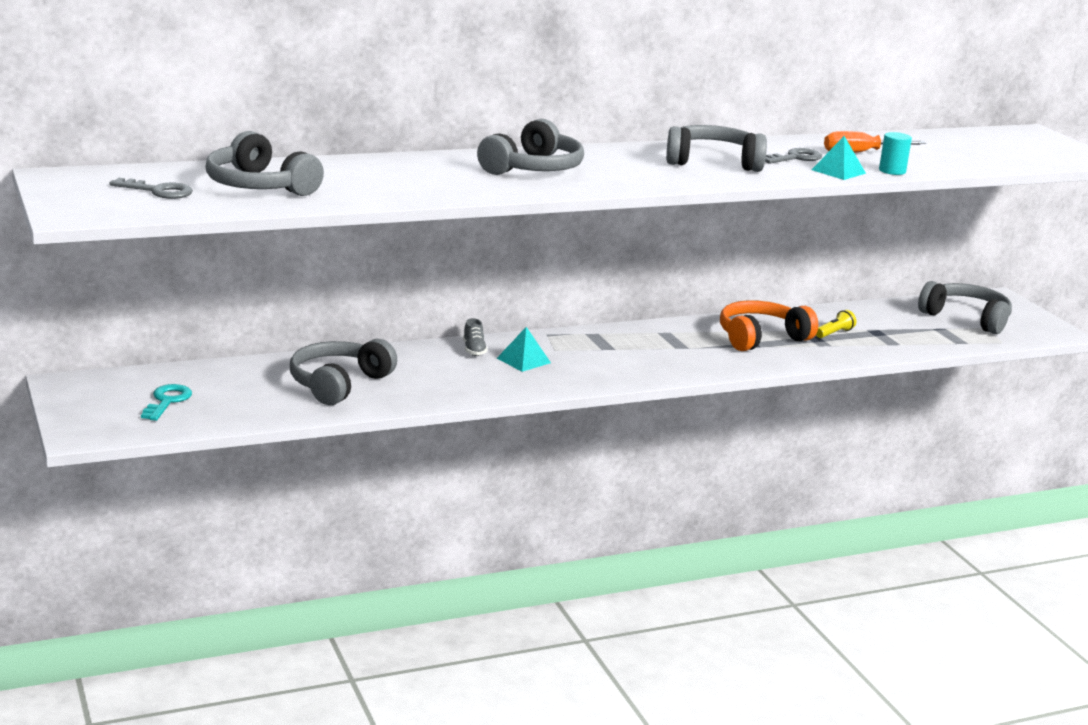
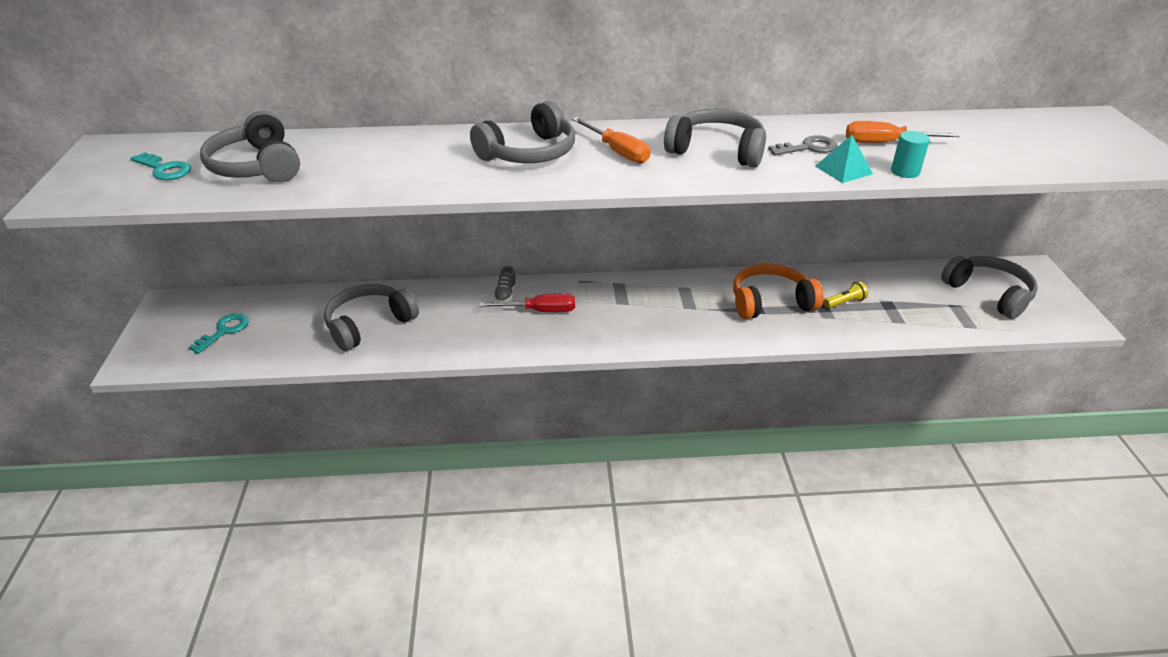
camera: 20 degrees right, 15 degrees up
(158, 191) = (165, 169): grey key -> turquoise key
(523, 360) = (540, 311): turquoise pyramid -> red screwdriver
(619, 165) = (617, 151): none -> orange screwdriver

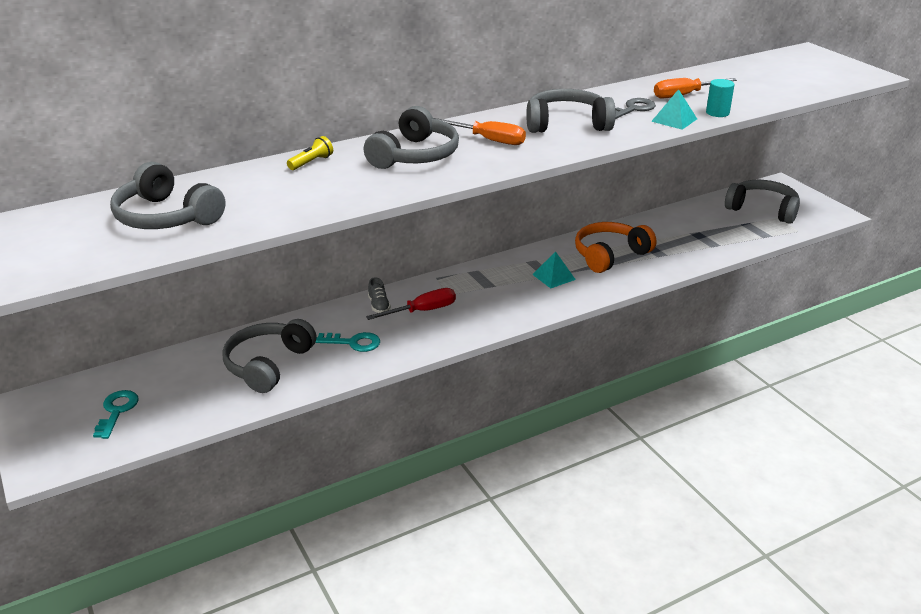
camera: 25 degrees left, 5 degrees down
(165, 169) = (69, 239): turquoise key -> turquoise key (354, 343)
(693, 310) = (553, 277): none -> turquoise pyramid
(845, 302) = (666, 241): yellow flashlight -> yellow flashlight (311, 162)

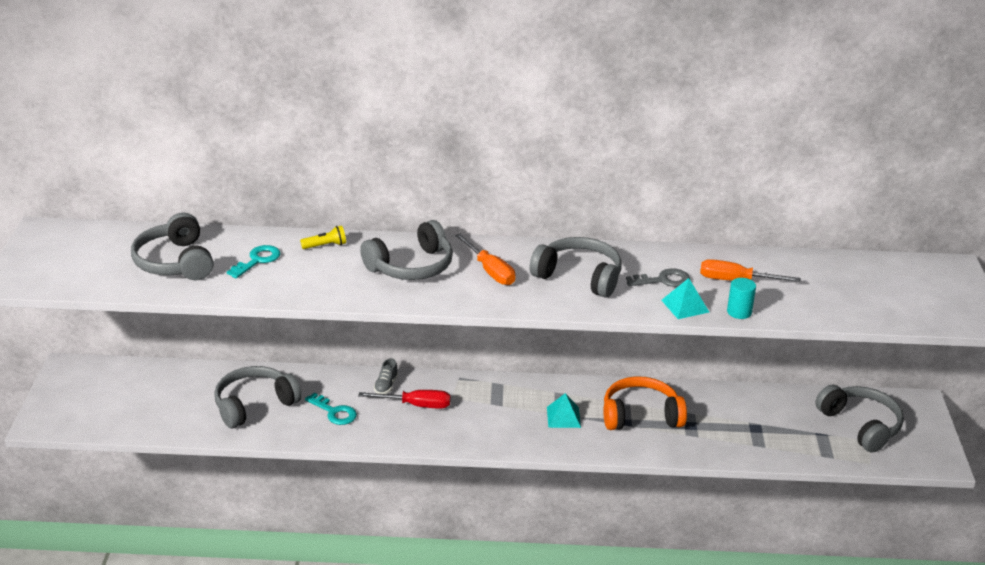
camera: 30 degrees right, 0 degrees up
(117, 411) = (121, 399): turquoise key -> turquoise key (257, 260)

